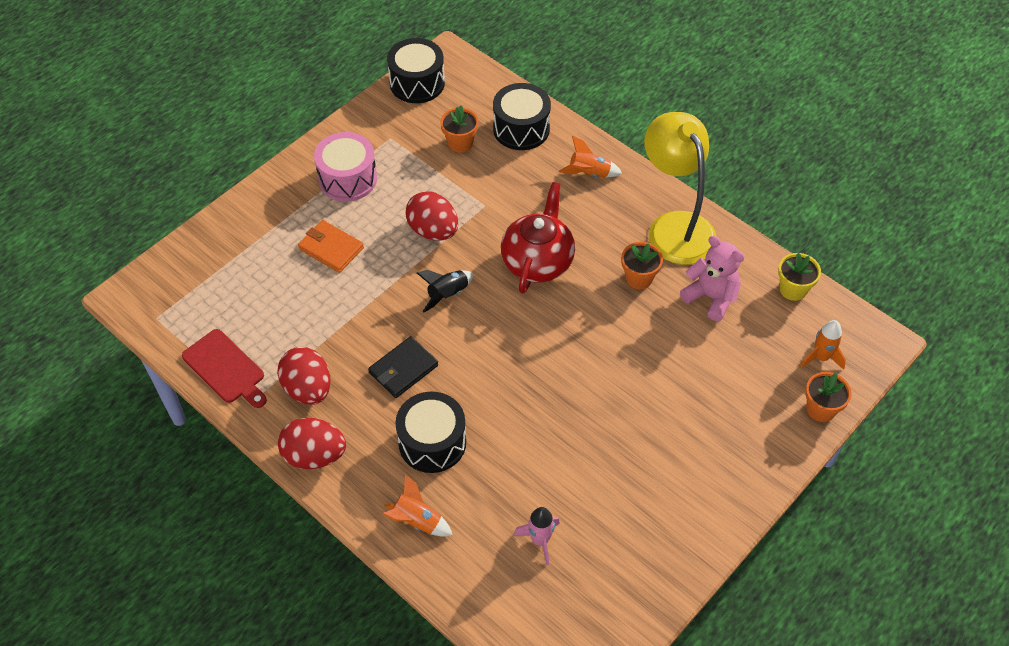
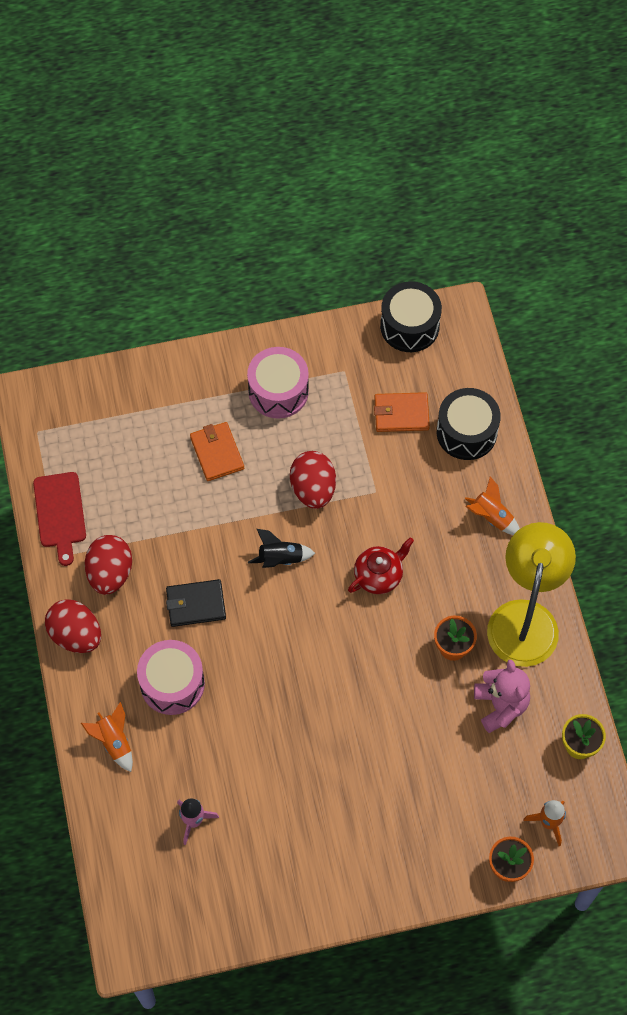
camera: 35 degrees right, 10 degrees up
(432, 442) = (172, 684): black drum -> pink drum
(460, 143) = (401, 414): orange flower pot -> orange wallet
(537, 261) = (379, 575): red teapot -> red teapot, size x0.65

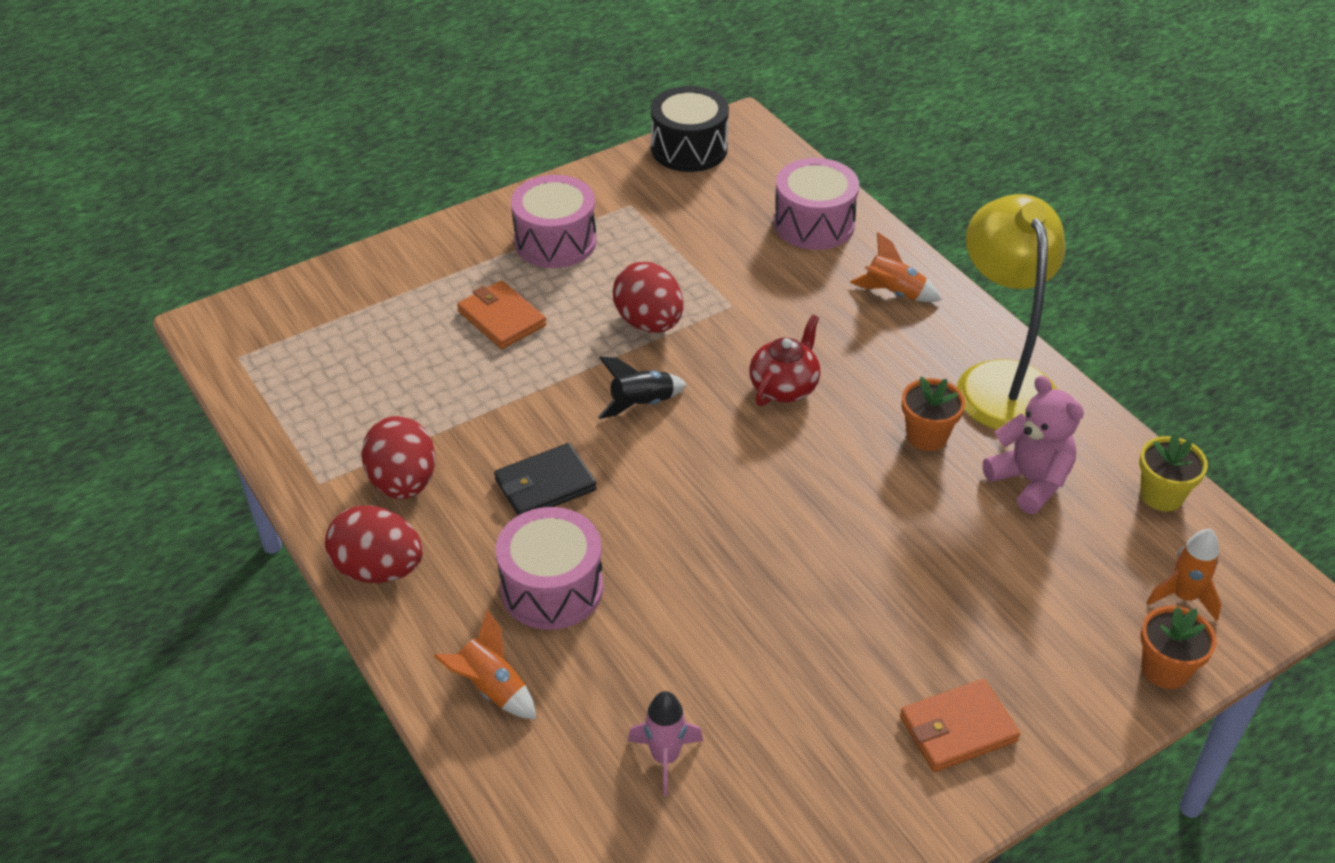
camera: 20 degrees left, 20 degrees down
(60, 513) = (303, 435): red cutting board -> none
(401, 414) = (723, 226): orange wallet -> orange wallet (957, 729)
(466, 432) = (814, 224): black drum -> pink drum

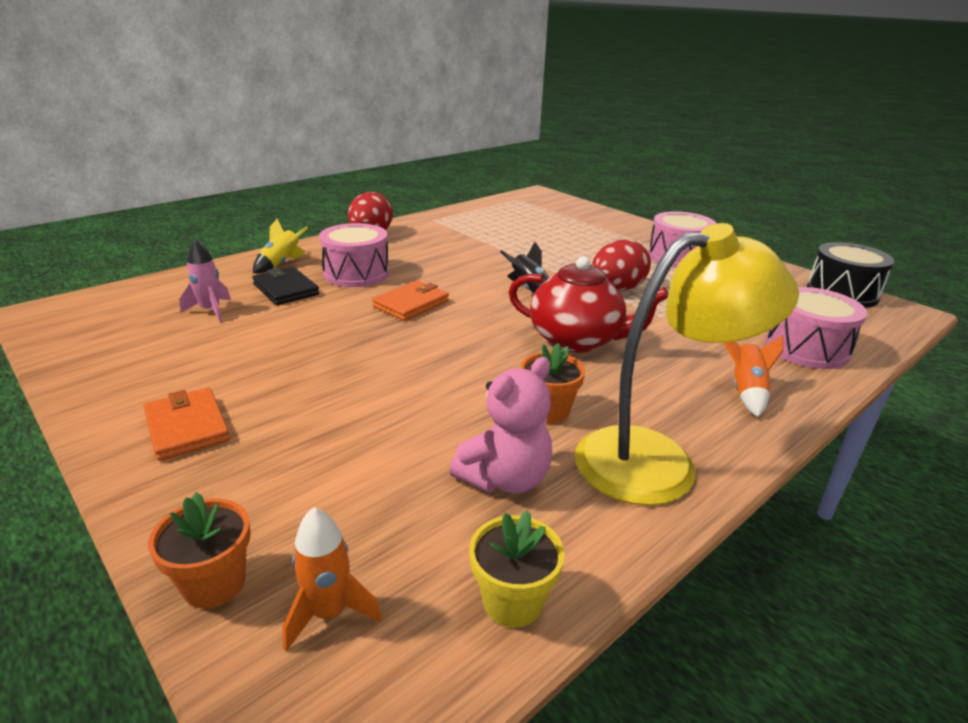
camera: 80 degrees right, 15 degrees down
(403, 483) = (436, 235): red egg -> none
(492, 688) = (281, 264): orange rocket -> yellow rocket
(501, 318) = (588, 248): orange wallet -> orange wallet (411, 304)
(545, 485) = (443, 267): black wallet -> black wallet (286, 289)
(784, 387) = (577, 340): red teapot -> red teapot, size x1.54

